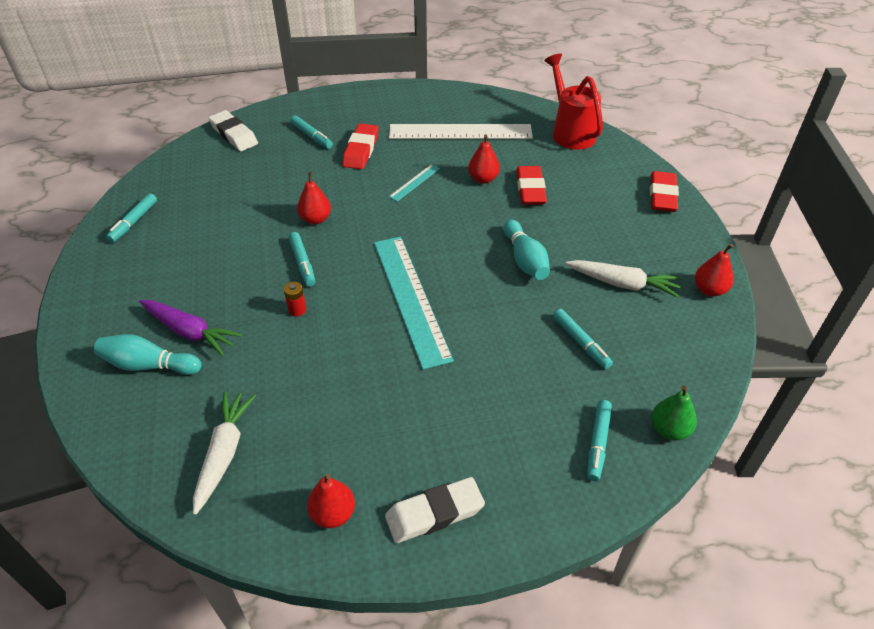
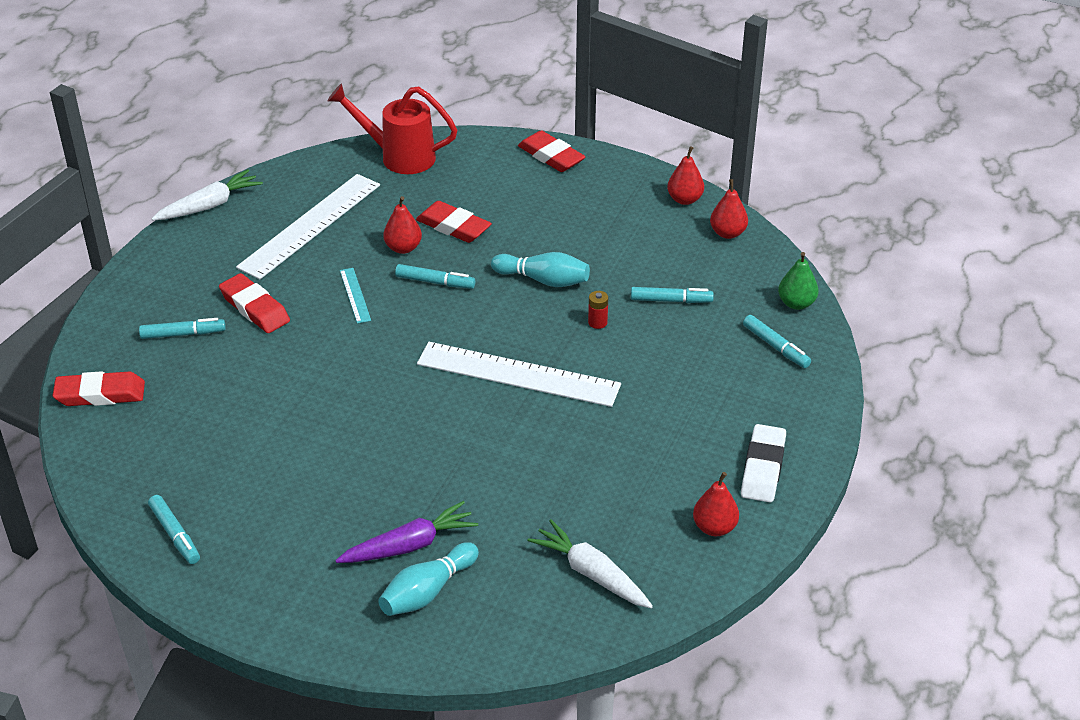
camera: 55 degrees left, 5 degrees down
(234, 135) = (100, 394): white eraser -> red eraser
(297, 310) = (456, 456): red battery -> red battery (597, 322)
(302, 263) = (392, 426): turquoise marker -> turquoise marker (435, 282)
(315, 219) = (333, 389): red pear -> red pear (727, 233)
(410, 298) = (518, 374): turquoise ruler -> white ruler
(622, 284) = (630, 241): white carrot -> white carrot (209, 205)

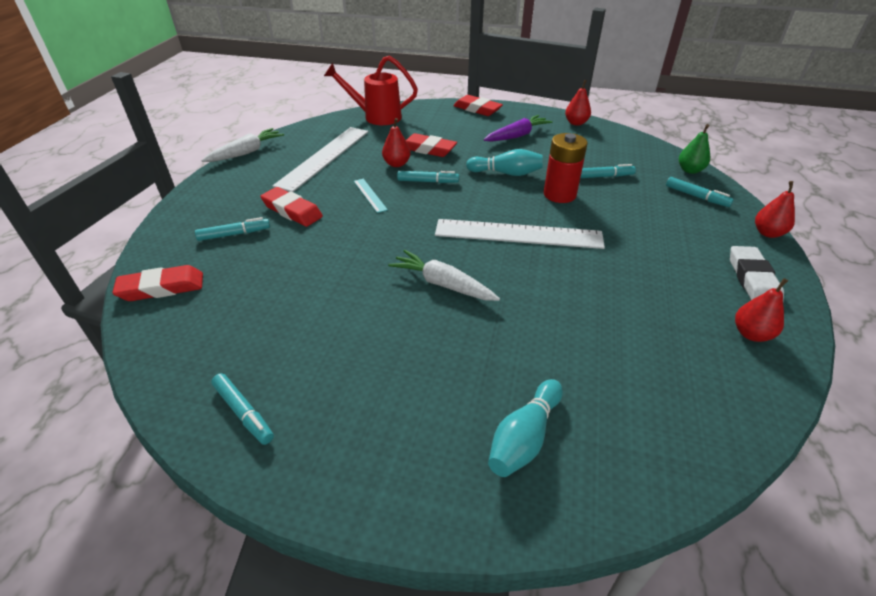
camera: 10 degrees left, 0 degrees up
(409, 545) = (486, 390): purple carrot -> purple carrot (517, 136)
(591, 573) = (673, 393): white carrot -> white carrot (443, 284)
(597, 322) = (559, 194): red battery -> red battery, size x2.22
(727, 233) = (615, 137): red pear -> red pear (768, 233)

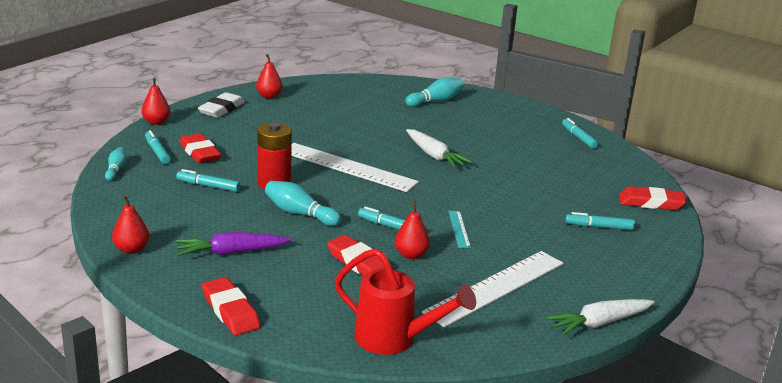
camera: 160 degrees left, 15 degrees down
(292, 211) = (543, 233): red eraser -> red eraser (199, 153)
(690, 170) = (116, 170): green pear -> turquoise bowling pin

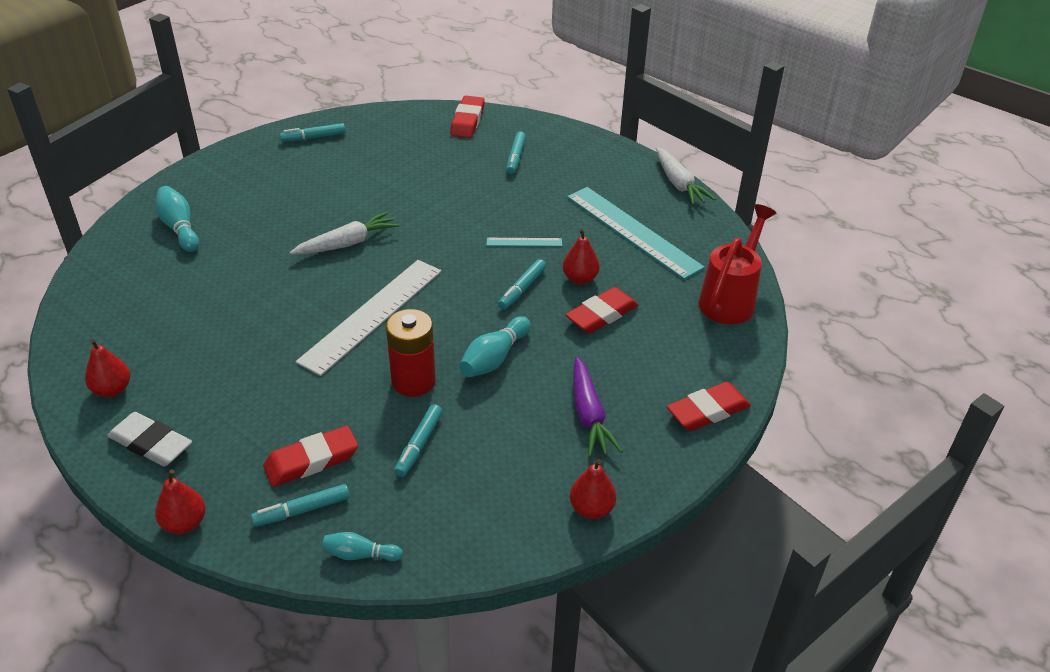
camera: 85 degrees left, 15 degrees up
(496, 287) = (633, 231): white ruler -> turquoise ruler

